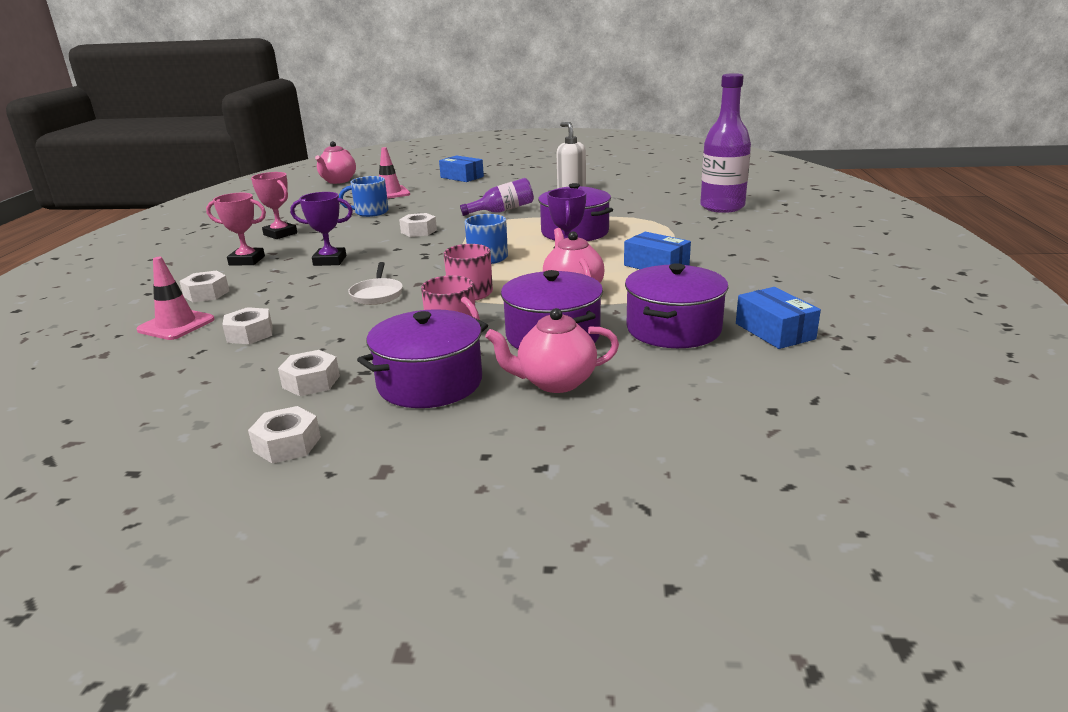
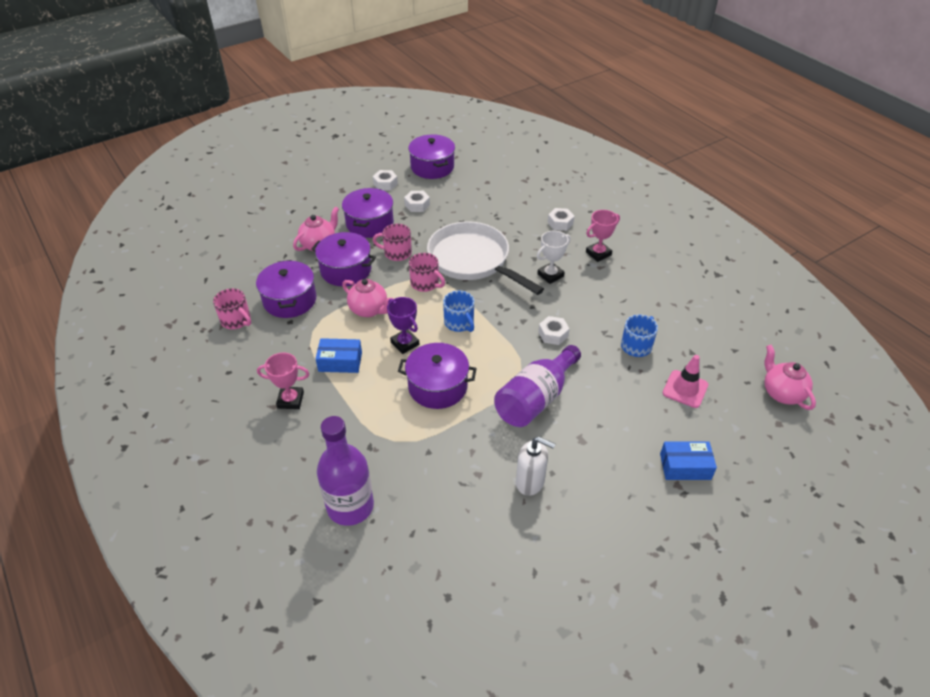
camera: 140 degrees right, 20 degrees up
(149, 441) = (432, 167): none -> purple pot
(176, 325) = (529, 203): pink traffic cone -> none
(250, 334) = (486, 213): white nut -> none
(280, 234) = (639, 287): pink trophy -> pink trophy (290, 400)
(330, 261) = (550, 275): purple trophy -> white trophy
(377, 294) = (473, 260): white pan -> white pan, size x2.50
(502, 211) = (536, 399): purple bottle -> purple bottle, size x1.70
(774, 331) = (236, 320): blue box -> pink mug

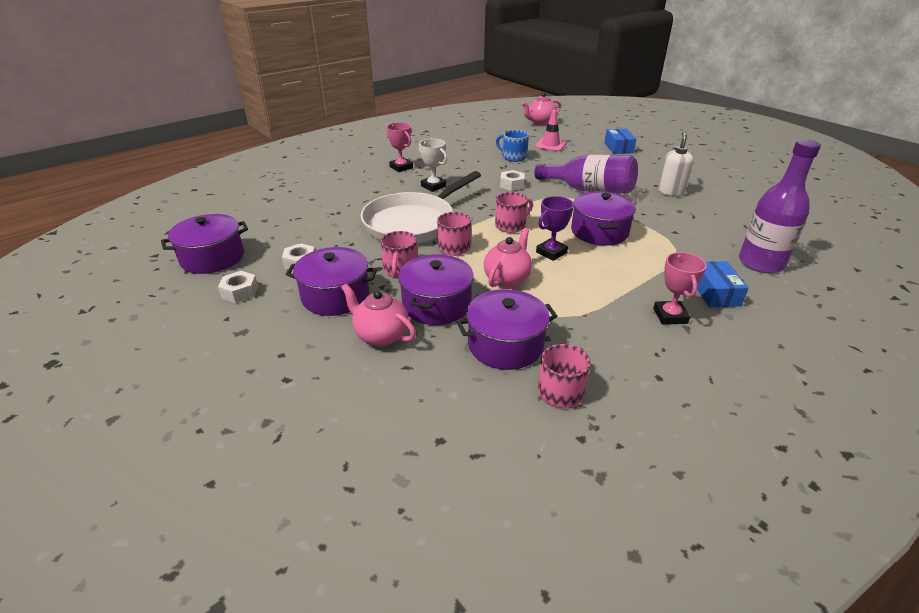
camera: 95 degrees left, 10 degrees down
(340, 362) = (596, 289): blue box -> blue box (715, 293)
(459, 323) = (511, 225): blue mug -> pink mug
(560, 223) = (353, 182): white nut -> none

